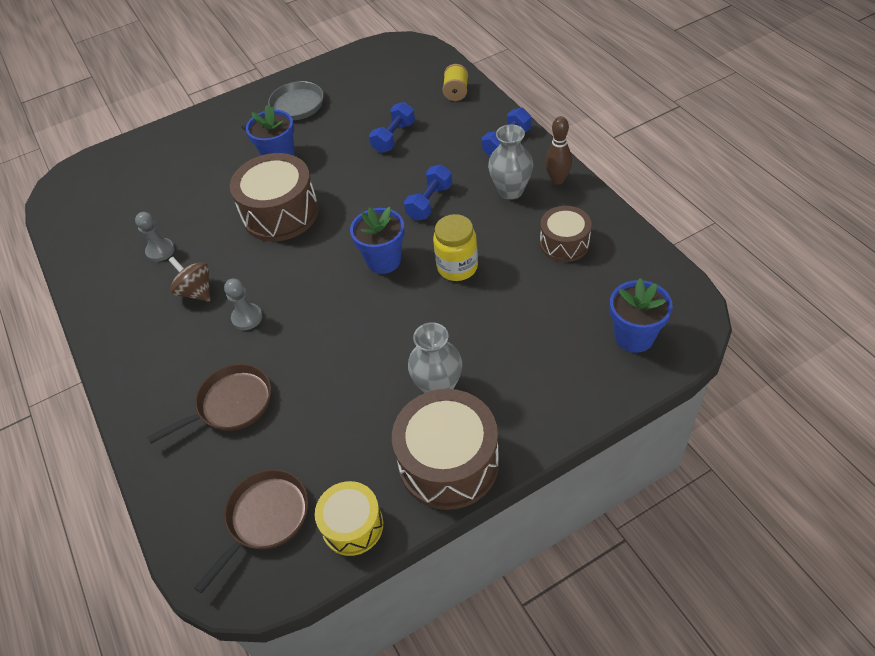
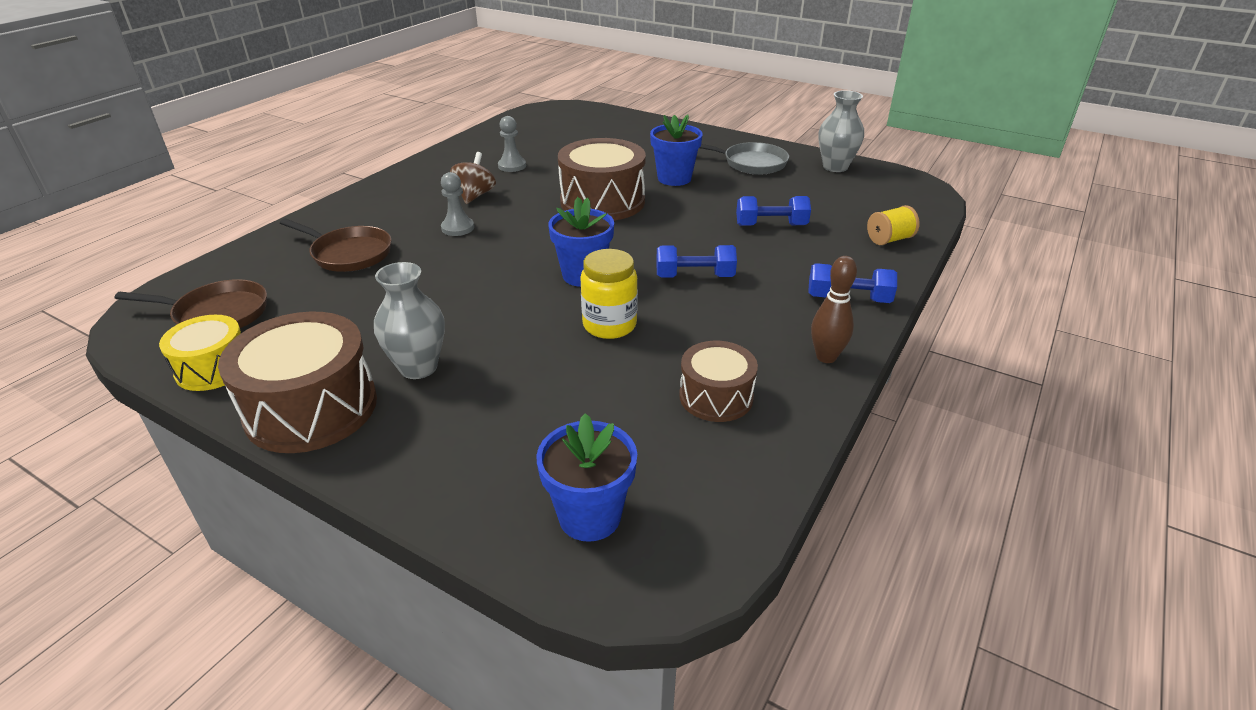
camera: 55 degrees right, 15 degrees down
(510, 191) = (768, 326): grey vase -> grey vase (835, 167)

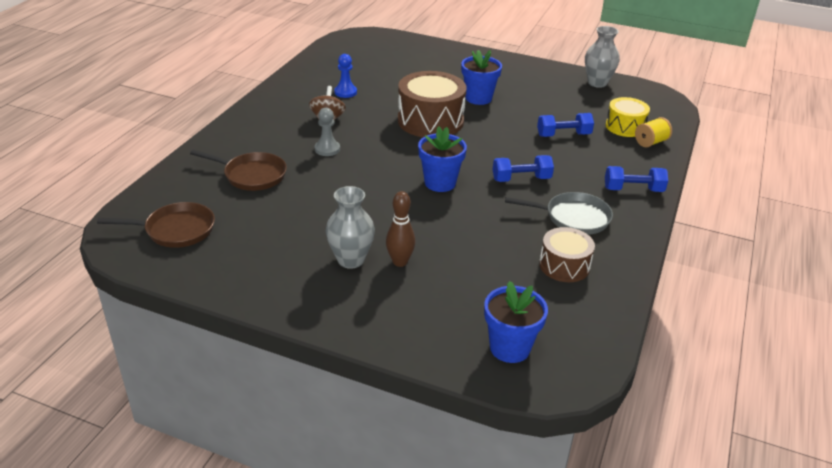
camera: 10 degrees left, 0 degrees up
(213, 368) = (199, 271): yellow drum -> yellow drum (625, 127)
(311, 408) = (288, 294): brown drum -> none
(512, 166) = (345, 92): grey pawn -> blue pawn
(609, 325) = (474, 220): yellow jar -> none
(750, 163) = (532, 82): grey pan -> grey pan (573, 218)
(826, 357) = (629, 233): brown bowling pin -> brown bowling pin (400, 262)

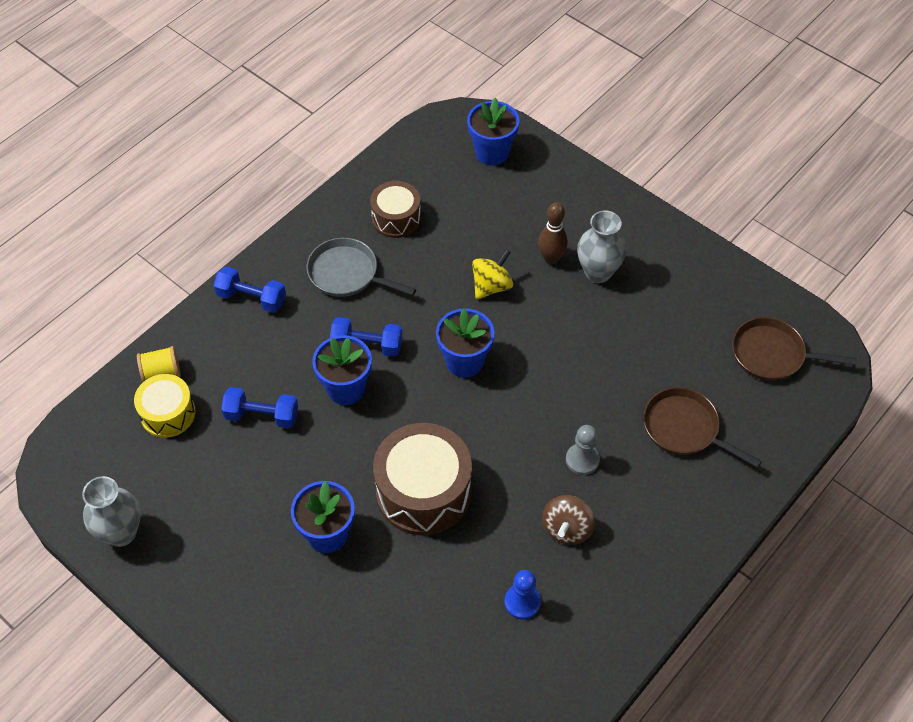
camera: 160 degrees left, 20 degrees up
(444, 232) = (491, 286): none -> yellow spinning top
(518, 155) = (346, 388): none -> blue flower pot

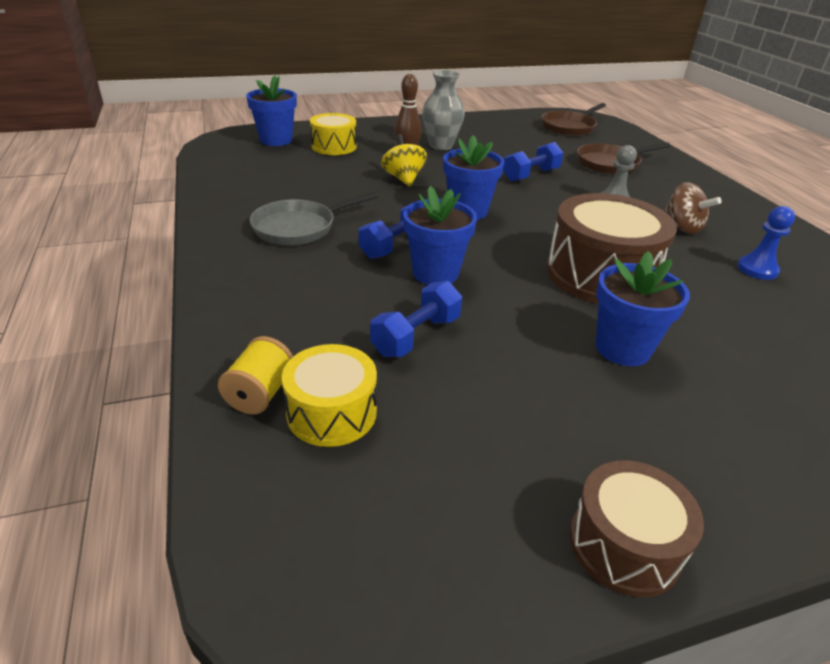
camera: 60 degrees left, 20 degrees down
(121, 532) = (506, 554): grey vase -> none
(252, 298) = (247, 286): blue dumbbell -> blue dumbbell (531, 175)
(396, 218) = (275, 189): brown drum -> brown drum (624, 544)
(517, 199) = (334, 146): none -> yellow drum

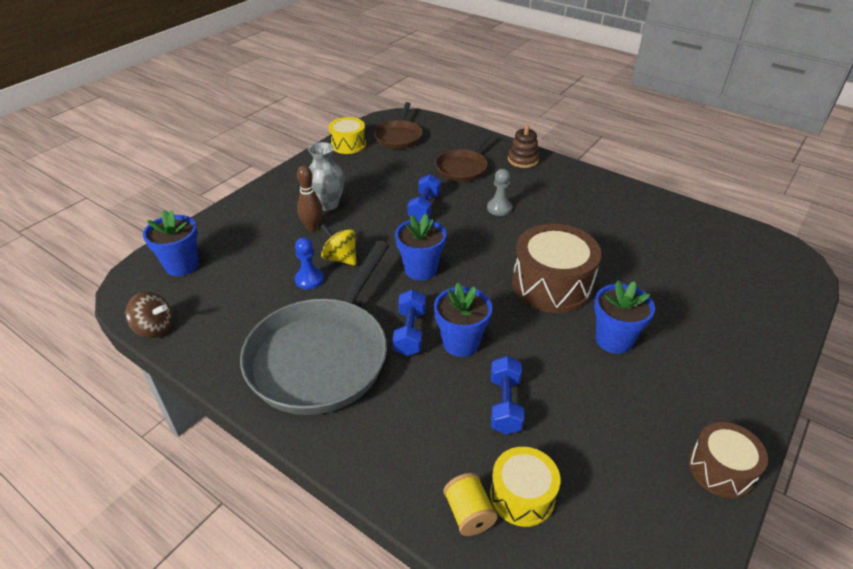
camera: 35 degrees left, 5 degrees up
(299, 227) = (322, 355): grey pan -> grey pan, size x1.92
(334, 146) = (243, 248): yellow drum -> yellow drum (348, 144)
(682, 227) = (557, 213): brown spinning top -> brown spinning top (154, 328)
(691, 179) = (523, 160): none -> brown stacking toy
(757, 269) = (622, 231): blue pawn -> blue pawn (309, 279)

